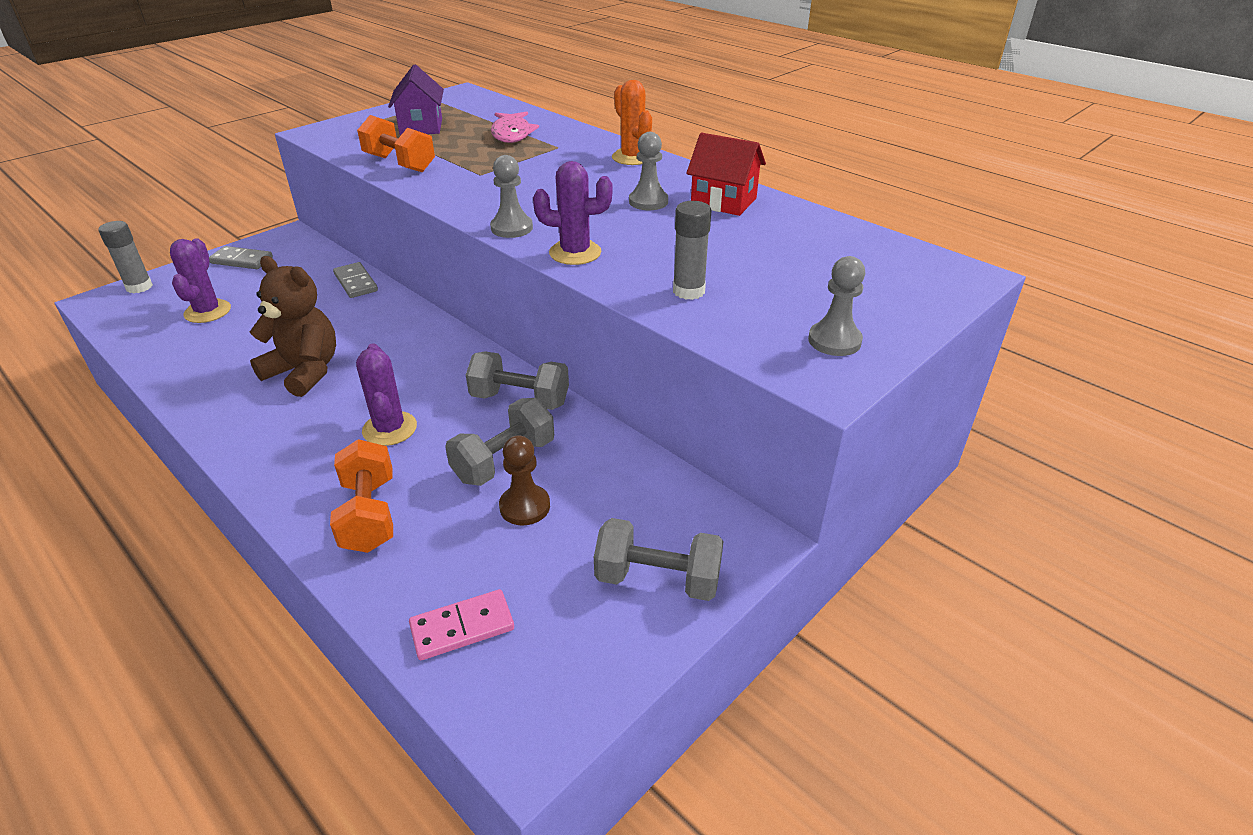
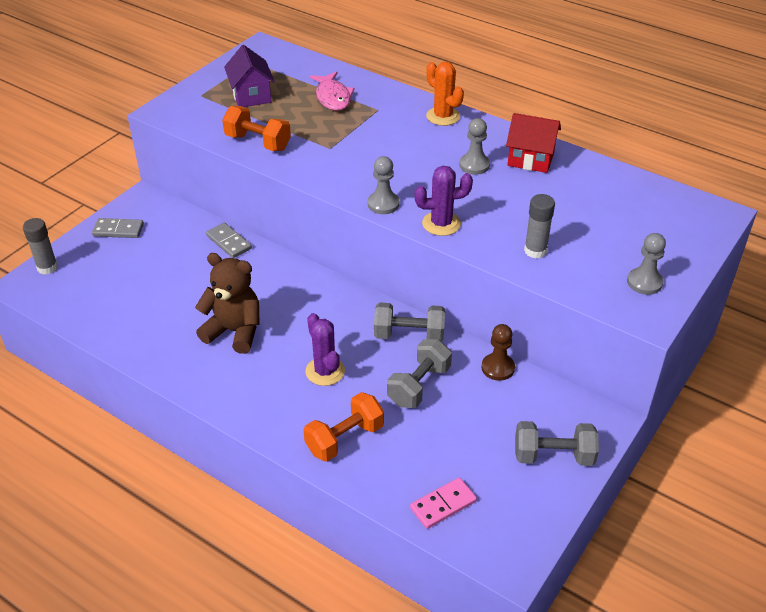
camera: 10 degrees left, 5 degrees up
(207, 311) = (122, 285): purple cactus -> none
(369, 515) = (344, 439): orange dumbbell -> orange dumbbell turned 75 degrees clockwise
(525, 506) = (448, 418): brown pawn -> brown pawn (498, 368)

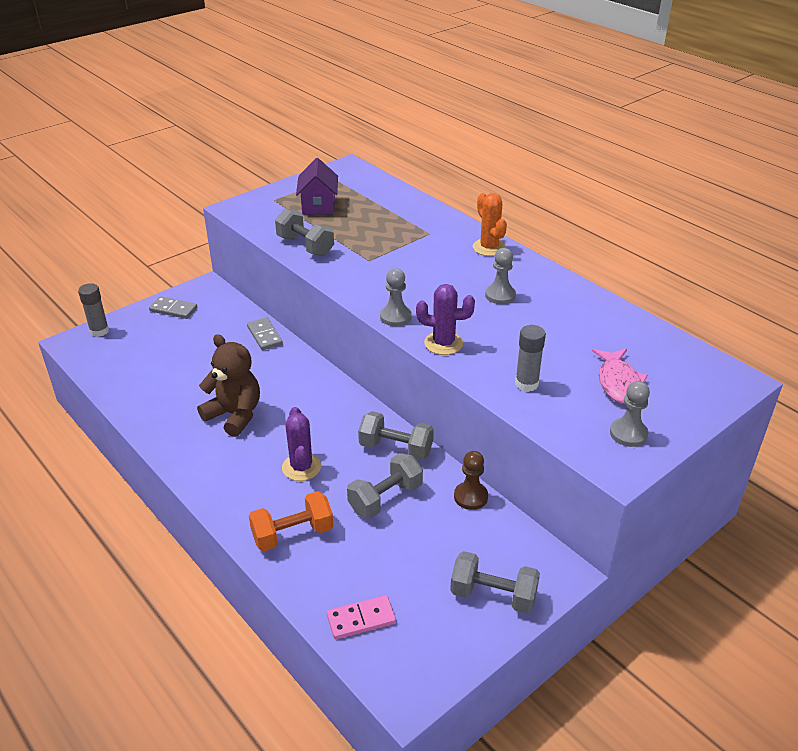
camera: 15 degrees right, 5 degrees down
(258, 142) = (305, 246): orange dumbbell -> grey dumbbell
(333, 97) = (392, 217): pink fish -> pink fish (618, 383)
(530, 159) = (559, 298): red house -> none

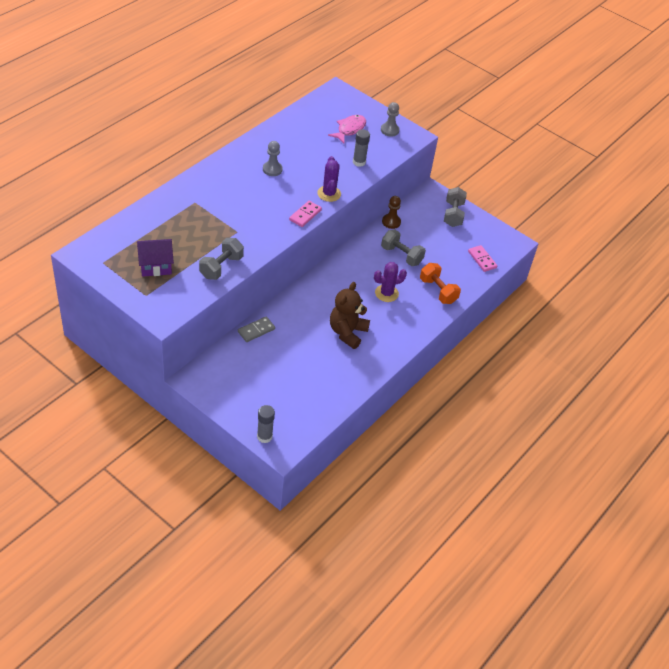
camera: 105 degrees left, 10 degrees up
(173, 309) = (228, 394): grey domino -> none
(395, 317) = (305, 215): grey pawn -> pink domino
(396, 449) = (360, 253): grey dumbbell -> none
(489, 248) = (212, 173): orange cactus -> none
(618, 383) = (349, 129): pink fish -> pink fish turned 45 degrees counterclockwise

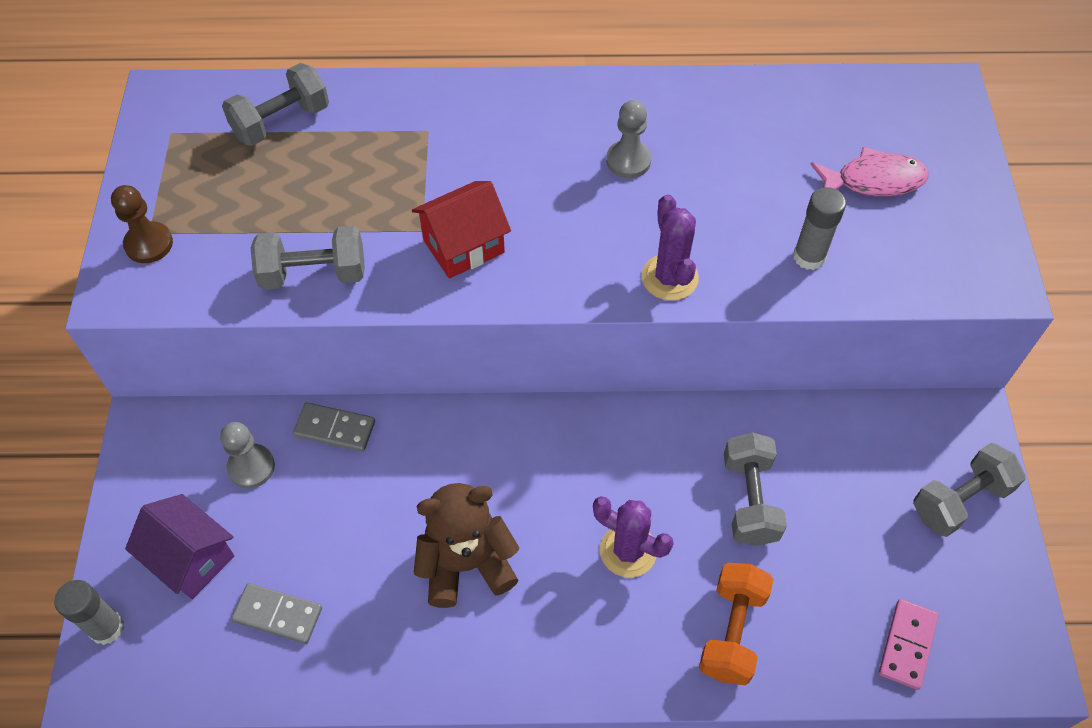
camera: 55 degrees right, 10 degrees up
(139, 232) = (281, 121): none -> grey dumbbell
(155, 266) = (228, 195): purple house -> purple house (191, 558)
(257, 227) = (463, 246): none -> red house
(305, 215) = (573, 286): pink domino -> none
(311, 389) = (278, 615): none -> grey domino
(329, 194) = (669, 277): purple cactus -> purple cactus turned 60 degrees counterclockwise
(389, 130) = (957, 235): grey pawn -> grey pawn (251, 467)
(391, 222) = (811, 418): brown pawn -> brown pawn (149, 244)

